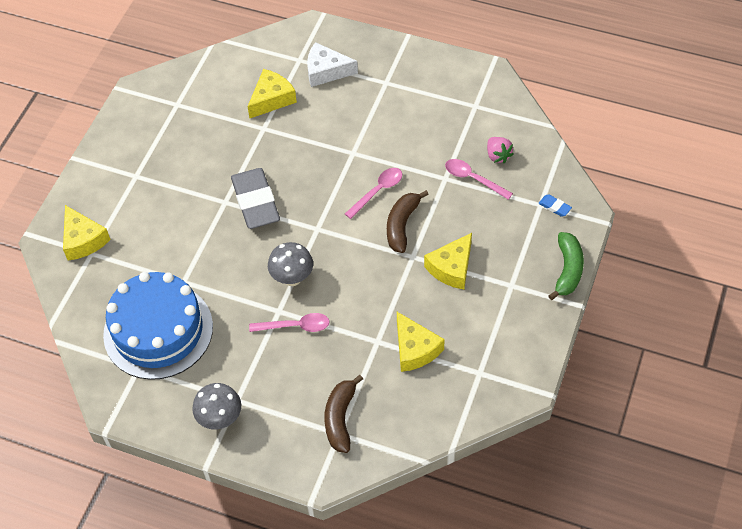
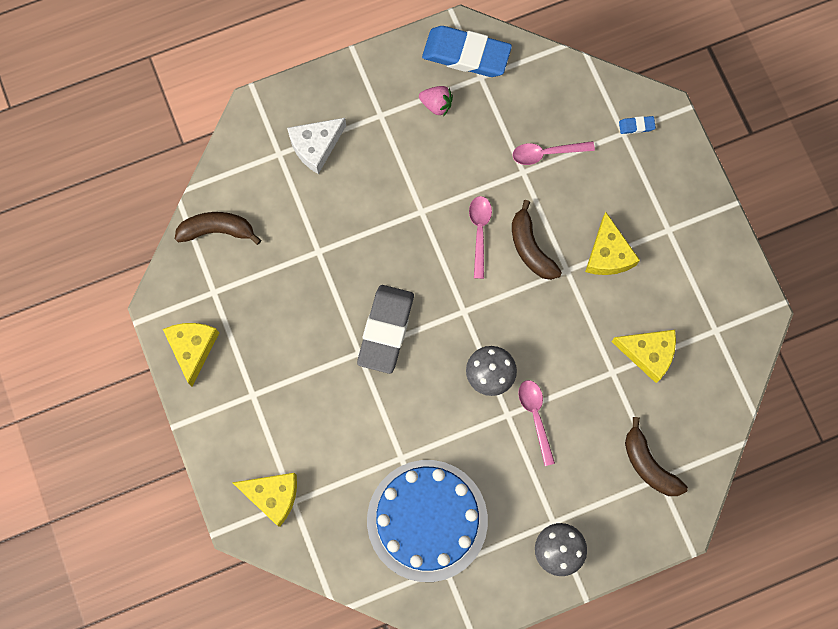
camera: 45 degrees left, 20 degrees up
(216, 74) = (217, 230): none -> brown banana
(255, 202) = (386, 330): grey eraser -> grey eraser turned 75 degrees clockwise
(272, 99) = (295, 215): yellow cheese -> yellow cheese (193, 348)
(296, 326) = (535, 416): pink spoon -> pink spoon turned 60 degrees counterclockwise
(479, 87) = (466, 54): none -> blue eraser
(498, 156) = (546, 113): pink strawberry -> pink strawberry (436, 104)
(568, 270) = (699, 178): green banana -> none

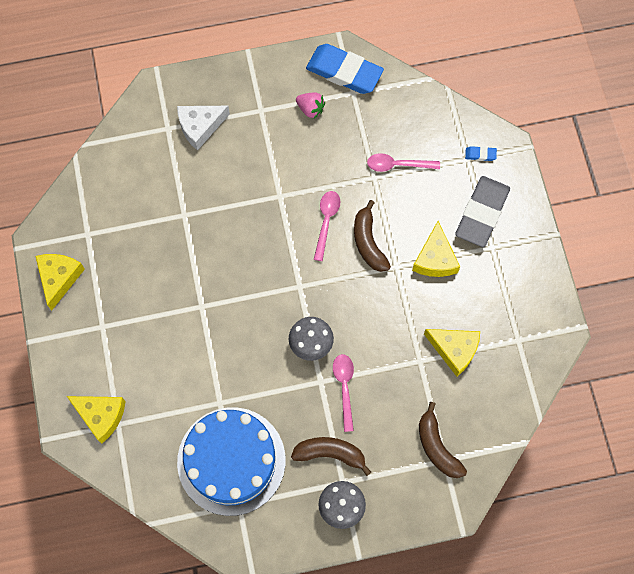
camera: 10 degrees right, 5 degrees down
(217, 230) = (101, 183): brown banana -> brown banana (330, 454)
(386, 330) = (228, 291): grey eraser -> grey eraser (482, 213)

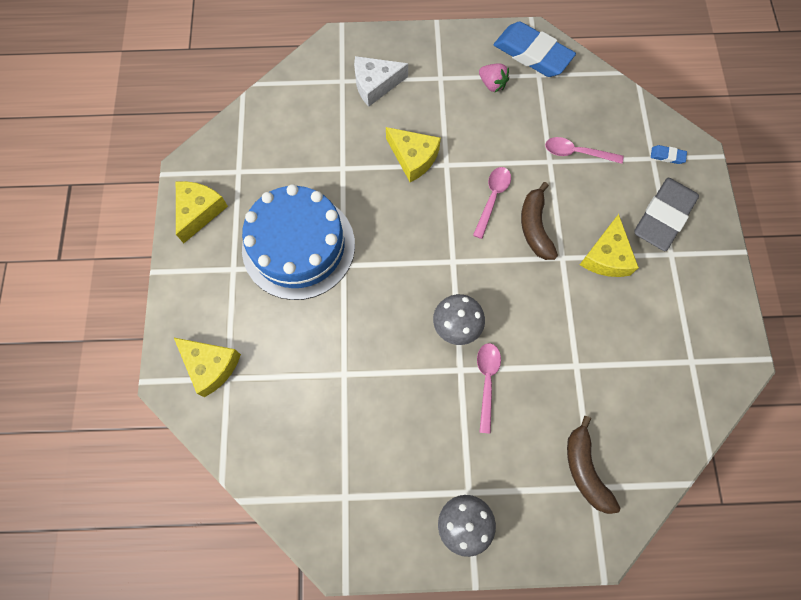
camera: 10 degrees right, 0 degrees up
(231, 461) = (345, 443): blue cake -> blue cake (298, 246)
(330, 454) = (459, 455): brown banana -> none
(454, 350) = (617, 360): yellow cheese -> yellow cheese (413, 158)

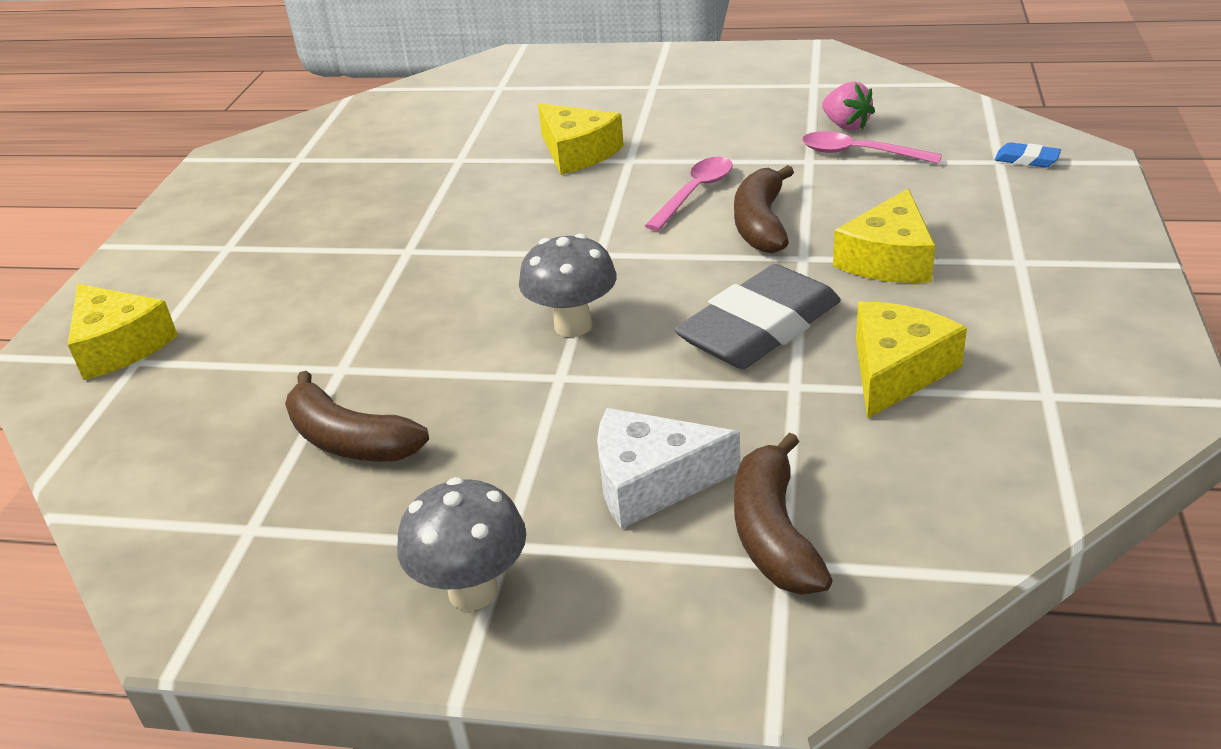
camera: 15 degrees right, 35 degrees down
(199, 211) = (214, 192): yellow cheese -> yellow cheese (896, 371)
(298, 246) = (345, 229): blue cake -> none
(370, 429) = (350, 440): none -> brown banana
(375, 84) = (549, 90): white cheese -> white cheese (651, 481)
(487, 381) = (605, 394): pink spoon -> none
(492, 84) = (734, 92): pink strawberry -> pink strawberry (846, 125)
(532, 54) = (809, 67): blue eraser -> none
(663, 217) = (1009, 220): grey eraser -> grey eraser (759, 328)

